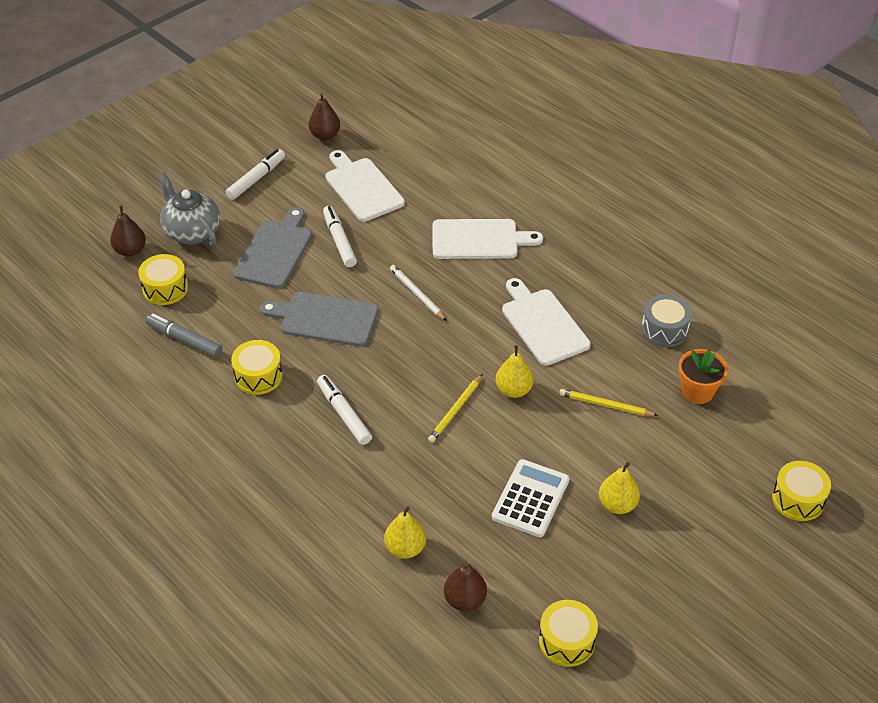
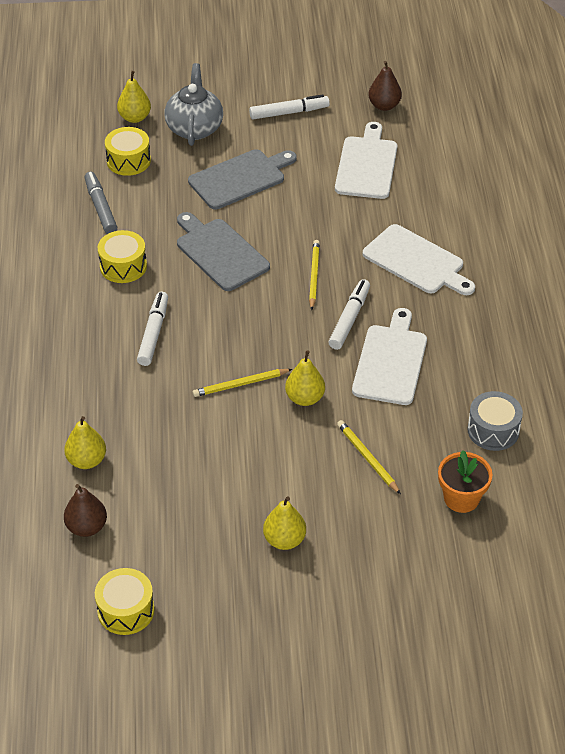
camera: 40 degrees right, 0 degrees up
(130, 250) = (135, 118): brown pear -> yellow pear
(339, 241) = (299, 198): white marker -> white marker (349, 319)
(417, 294) = (313, 276): white pencil -> yellow pencil
(531, 499) = (221, 489): white calculator -> none
(798, 499) = (444, 642): yellow drum -> none

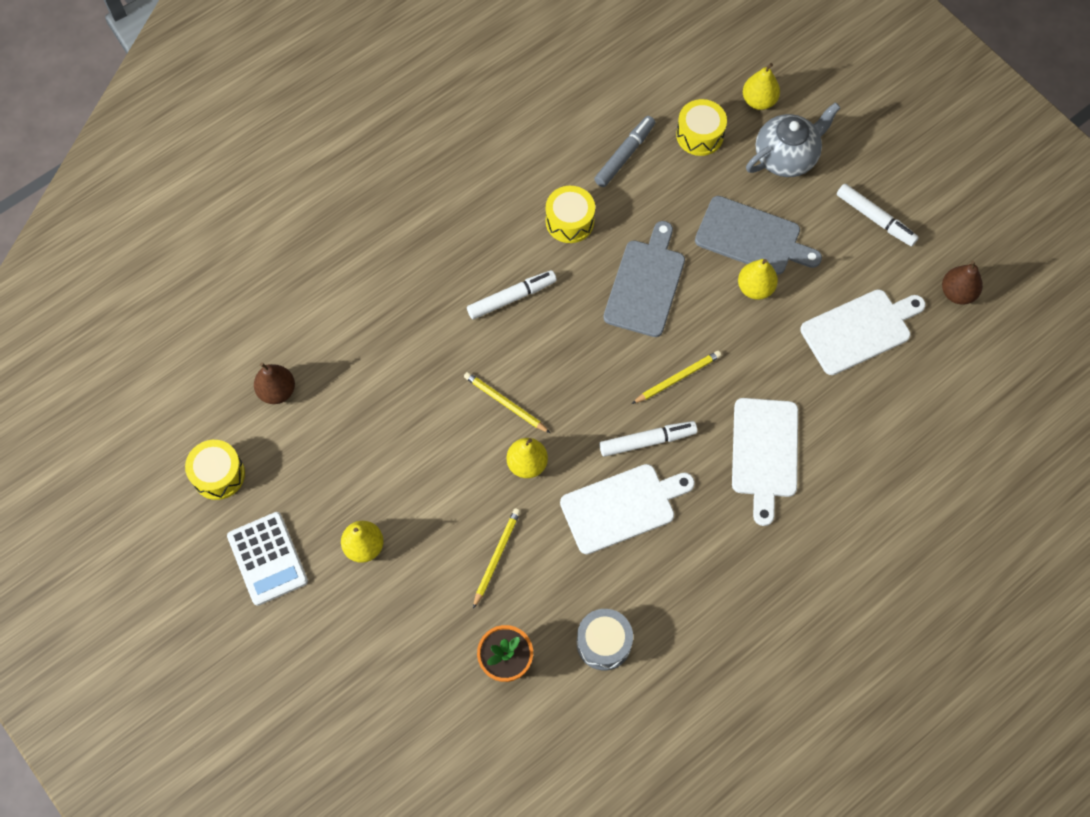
camera: 55 degrees right, 20 degrees up
(86, 460) = (341, 344): yellow pear -> yellow pear (755, 288)
(237, 614) = (267, 559): none -> white calculator

